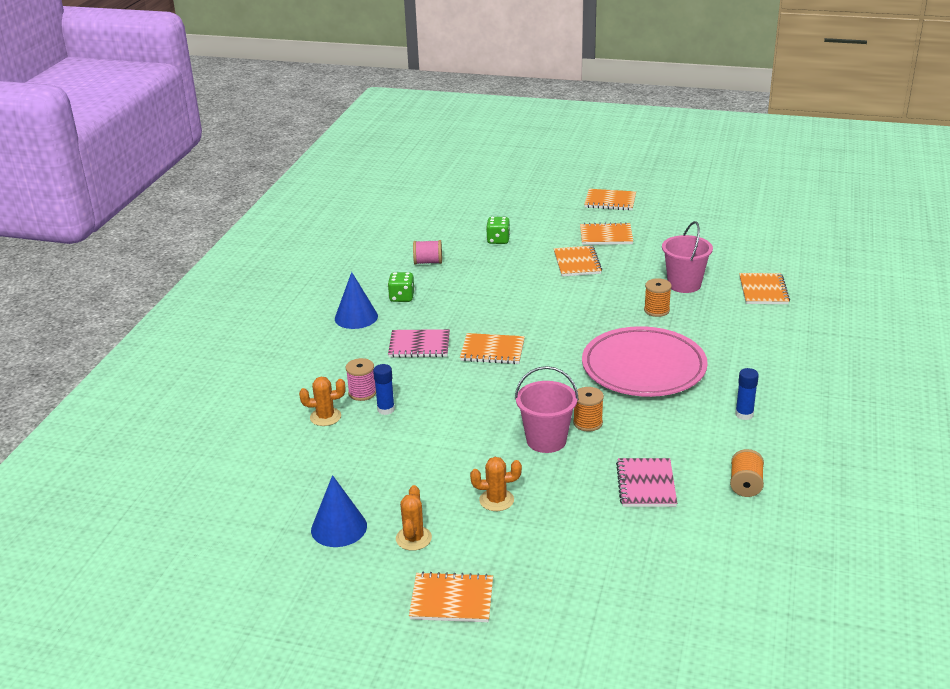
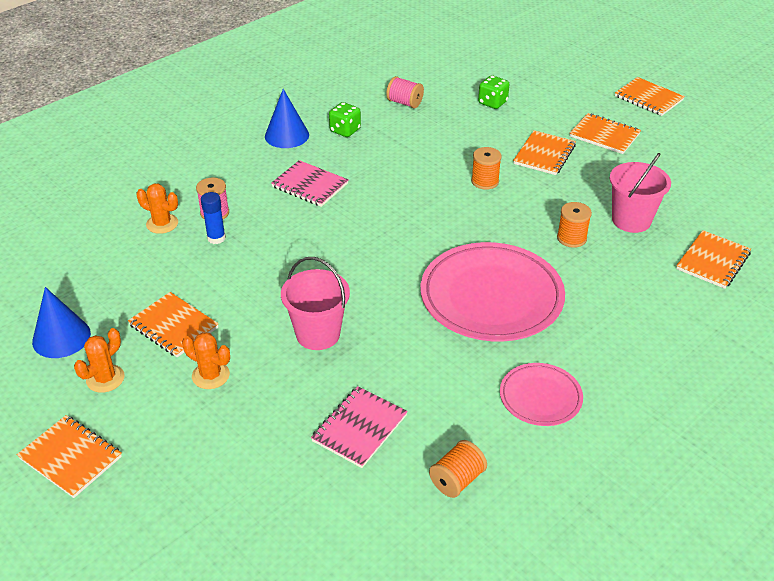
camera: 30 degrees right, 10 degrees up
(492, 351) = (367, 217): orange notebook -> orange notebook (173, 326)
(587, 423) = (375, 333): orange spool -> orange spool (485, 181)
(744, 414) = (540, 397): blue glue stick -> pink plate

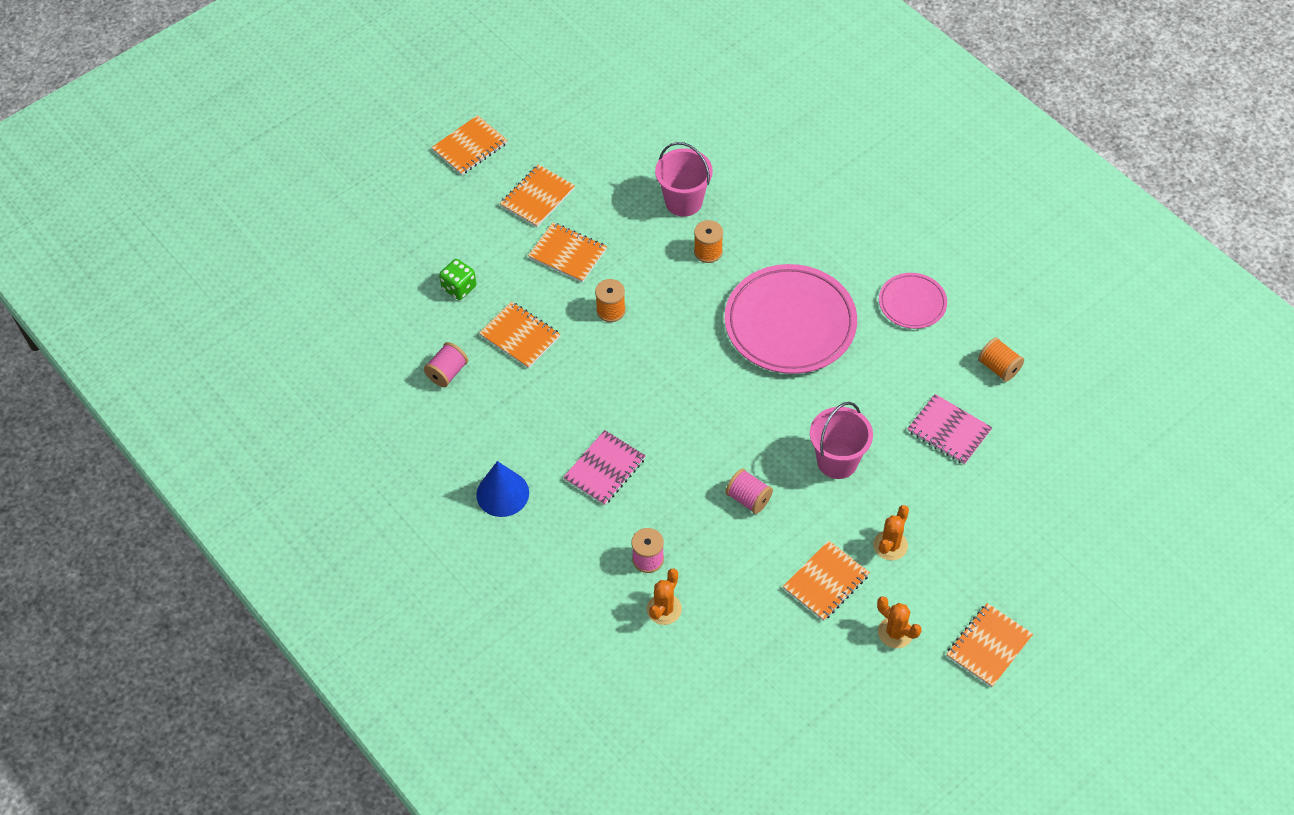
camera: 85 degrees left, 15 degrees up
(61, 337) = (840, 680): blue cone -> none
(216, 238) = (692, 554): blue glue stick -> none
(274, 272) = (748, 499): none -> pink spool
(345, 130) = (499, 434): green dice -> none
(713, 261) = (746, 155): orange notebook -> orange notebook (520, 336)

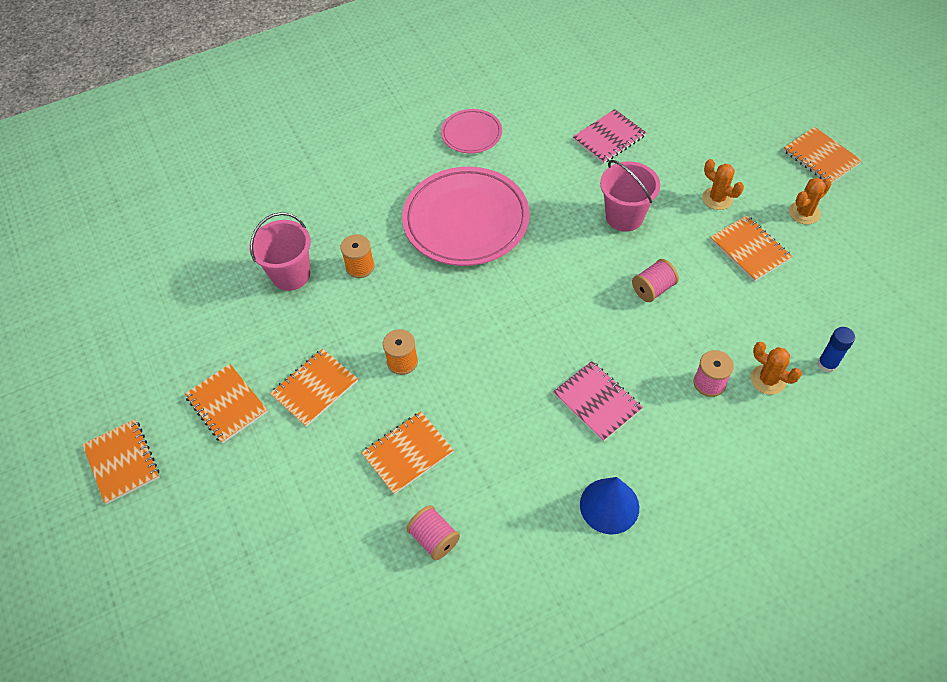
camera: 75 degrees left, 0 degrees up
(459, 288) = (319, 506): green dice -> none
(695, 661) = (827, 364): none -> blue glue stick
(998, 367) = (553, 95): orange spool -> none

